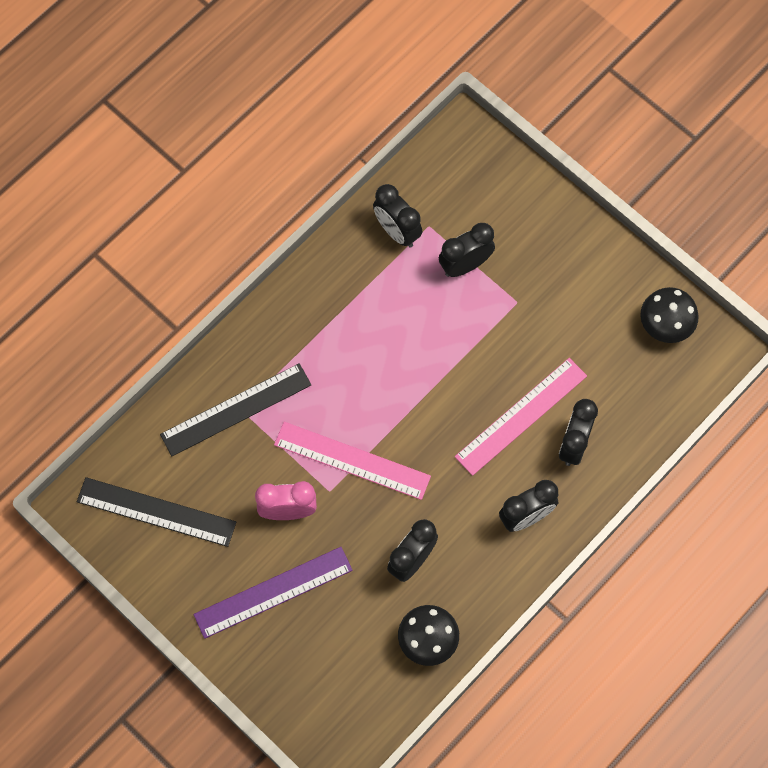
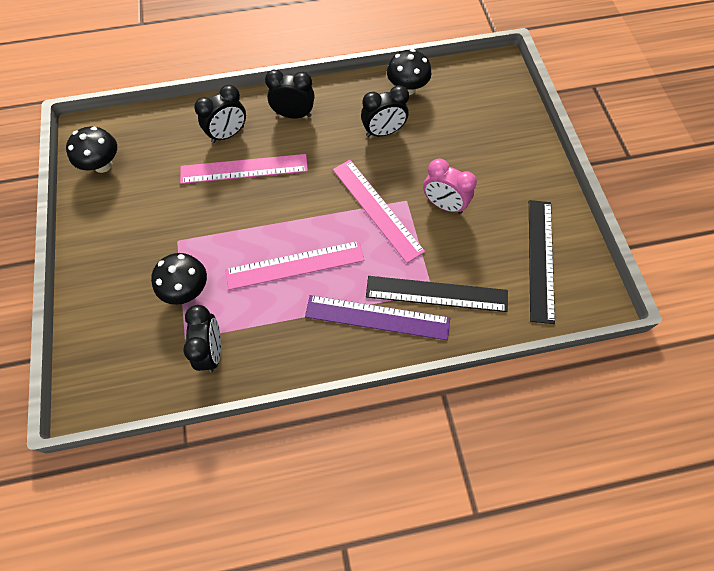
camera: 145 degrees left, 5 degrees down
(156, 512) = (540, 259): black ruler -> black ruler turned 45 degrees clockwise
(273, 592) = (486, 164): purple ruler -> purple ruler (377, 317)
(387, 351) = (295, 265): none -> pink ruler
(465, 265) = (187, 290): black clock -> black mushroom

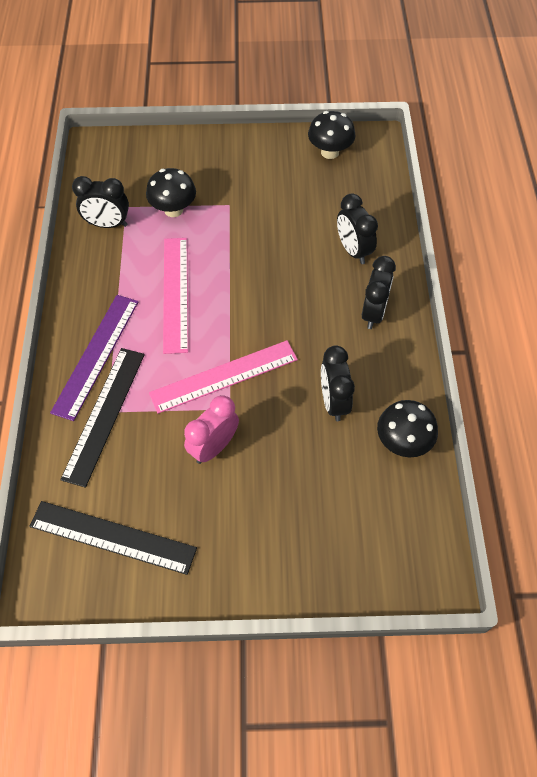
camera: 100 degrees right, 5 degrees down
(244, 169) = (303, 261): pink ruler -> none

